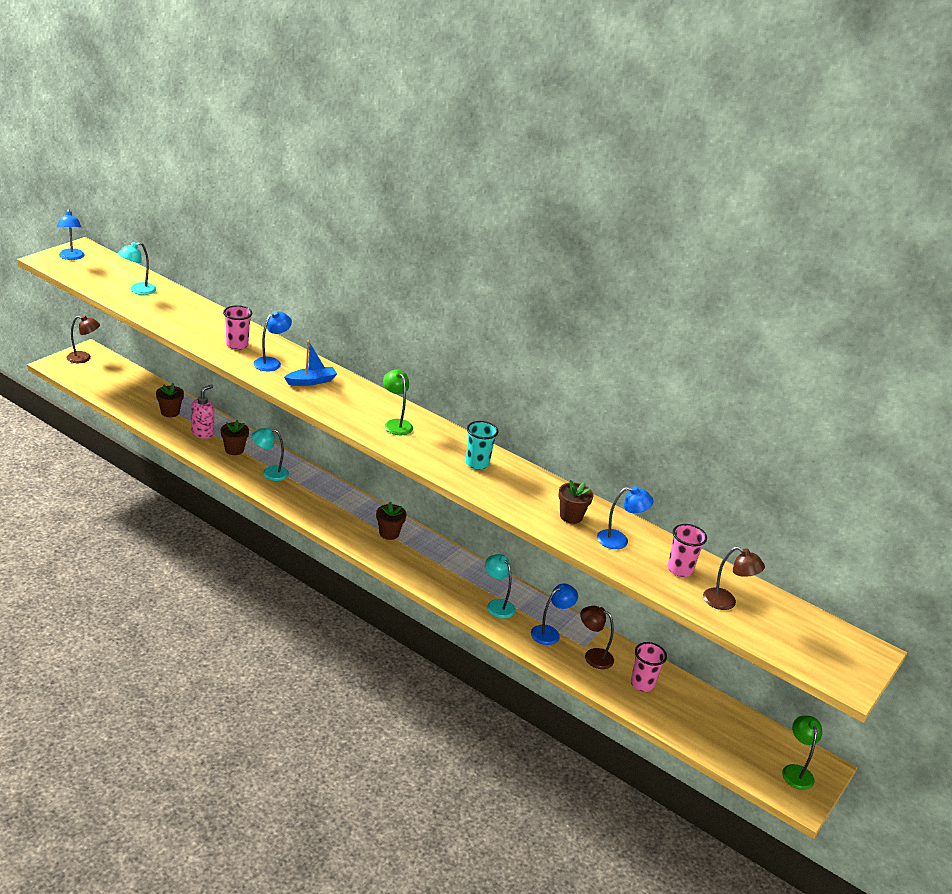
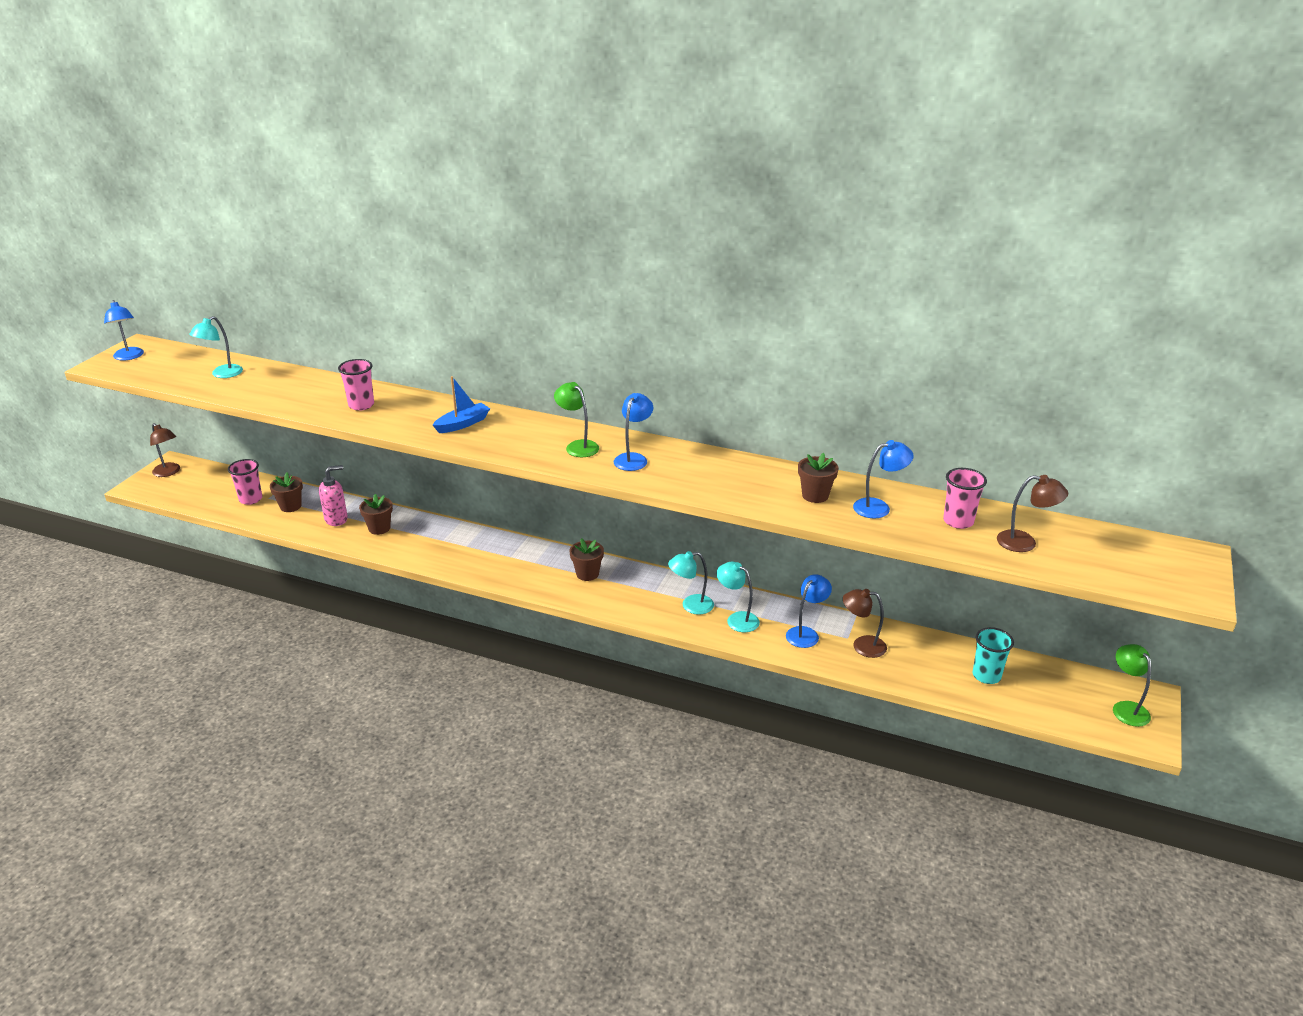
camera: 10 degrees left, 0 degrees up
(84, 358) = (169, 472): brown lamp -> brown lamp turned 60 degrees clockwise
(203, 433) = (336, 519): pink soap dispenser -> pink soap dispenser turned 45 degrees clockwise
(270, 473) = (429, 543): turquoise lamp -> turquoise lamp (691, 606)
(271, 362) = (408, 415): blue lamp -> blue lamp (633, 458)
(477, 463) = (686, 466): turquoise cup -> turquoise cup (986, 676)
(642, 684) = (926, 661): pink cup -> pink cup (251, 499)

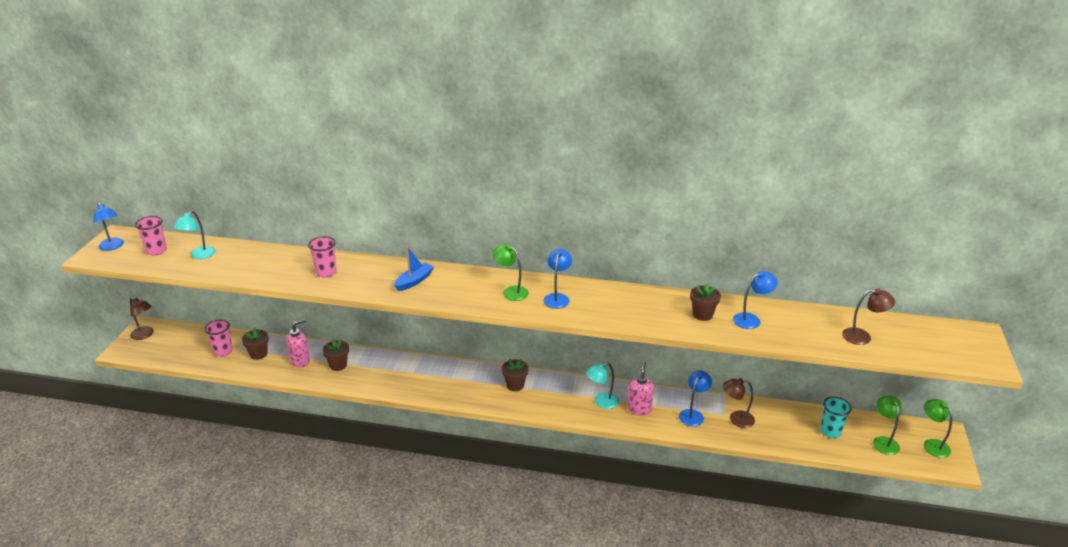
camera: 10 degrees left, 0 degrees up
(737, 619) = (639, 409): turquoise lamp -> pink soap dispenser
(958, 521) = (811, 325): pink cup -> pink cup (156, 251)
(1057, 696) = (883, 441): none -> green lamp

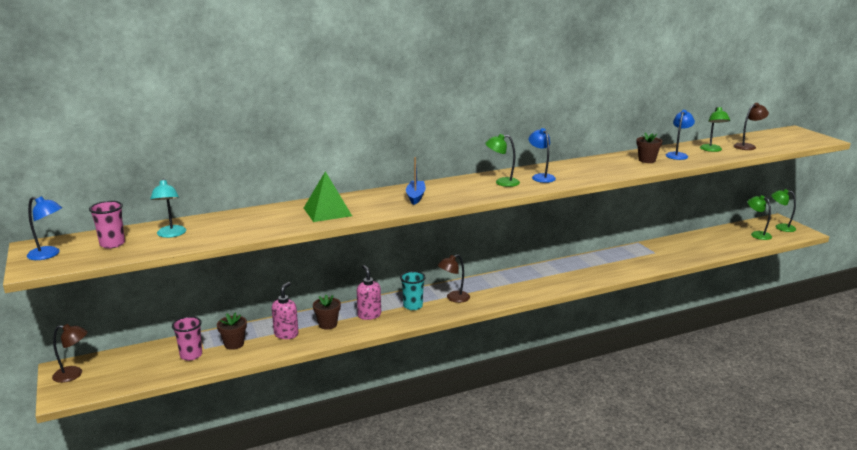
camera: 35 degrees left, 10 degrees down
(326, 272) = (327, 212): pink cup -> green pyramid
(515, 385) = (496, 285): brown flower pot -> none
(601, 402) = (572, 273): turquoise lamp -> none
(639, 409) = (601, 268): pink soap dispenser -> pink soap dispenser (369, 315)
(693, 414) = (638, 259): blue lamp -> none
(736, 419) = (666, 252): brown lamp -> brown lamp (453, 298)
(806, 326) = (712, 150): none -> green lamp
(830, 432) = (724, 240): turquoise cup -> turquoise cup (413, 306)

